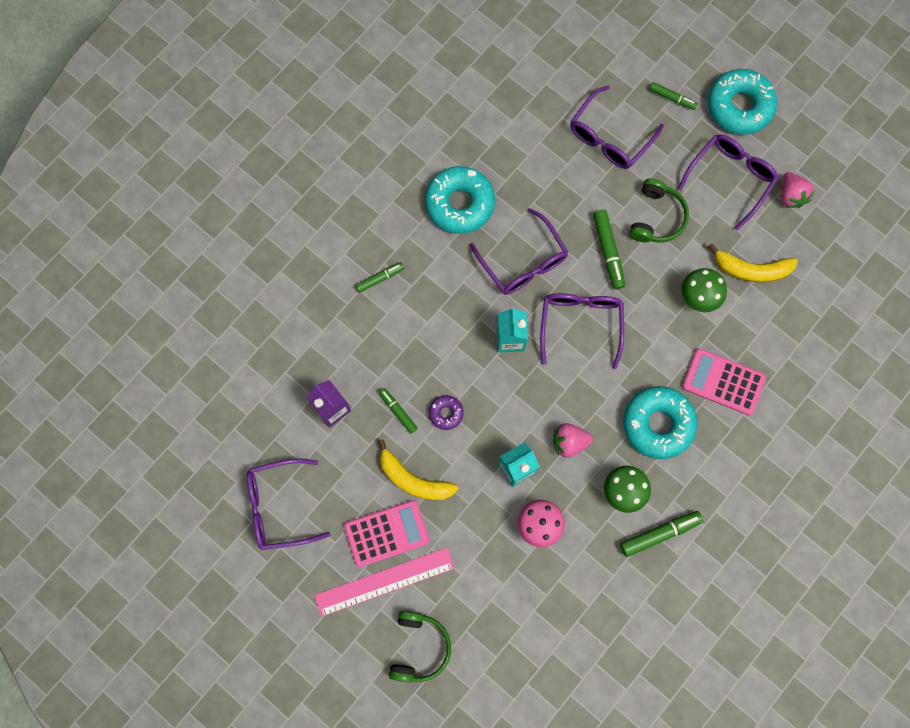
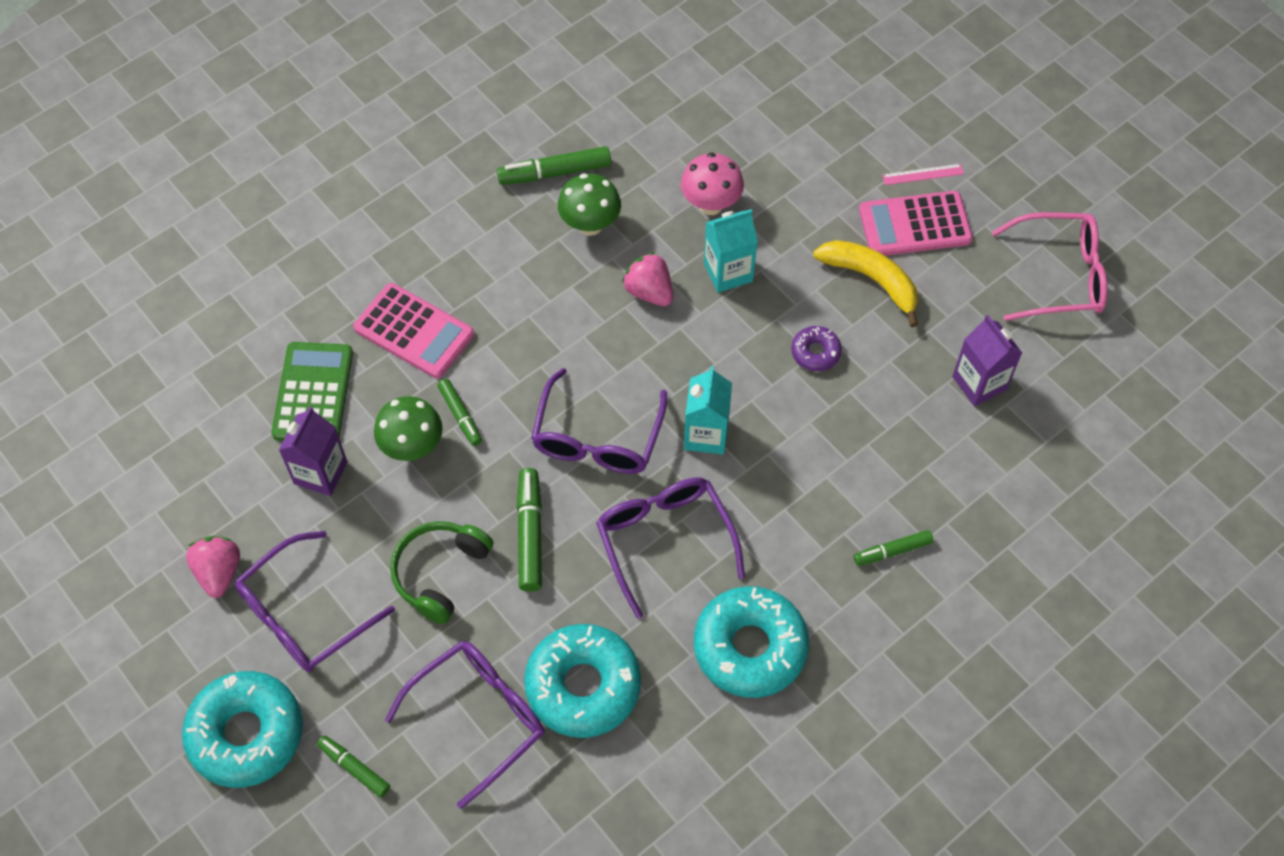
camera: 170 degrees left, 15 degrees down
(279, 506) = (1059, 276): purple glasses -> pink glasses
(384, 581) = (923, 174): pink ruler -> pink ruler, size x0.44
(398, 411) = (884, 365): green marker -> green marker (460, 415)
(419, 647) = (886, 103): green headphones -> none
(569, 442) = (649, 291): pink strawberry -> pink strawberry turned 135 degrees counterclockwise
(658, 424) = (521, 294): turquoise donut -> turquoise donut (583, 686)
(751, 269) = (320, 473): yellow banana -> purple carton
(775, 324) = (313, 393): none -> green calculator

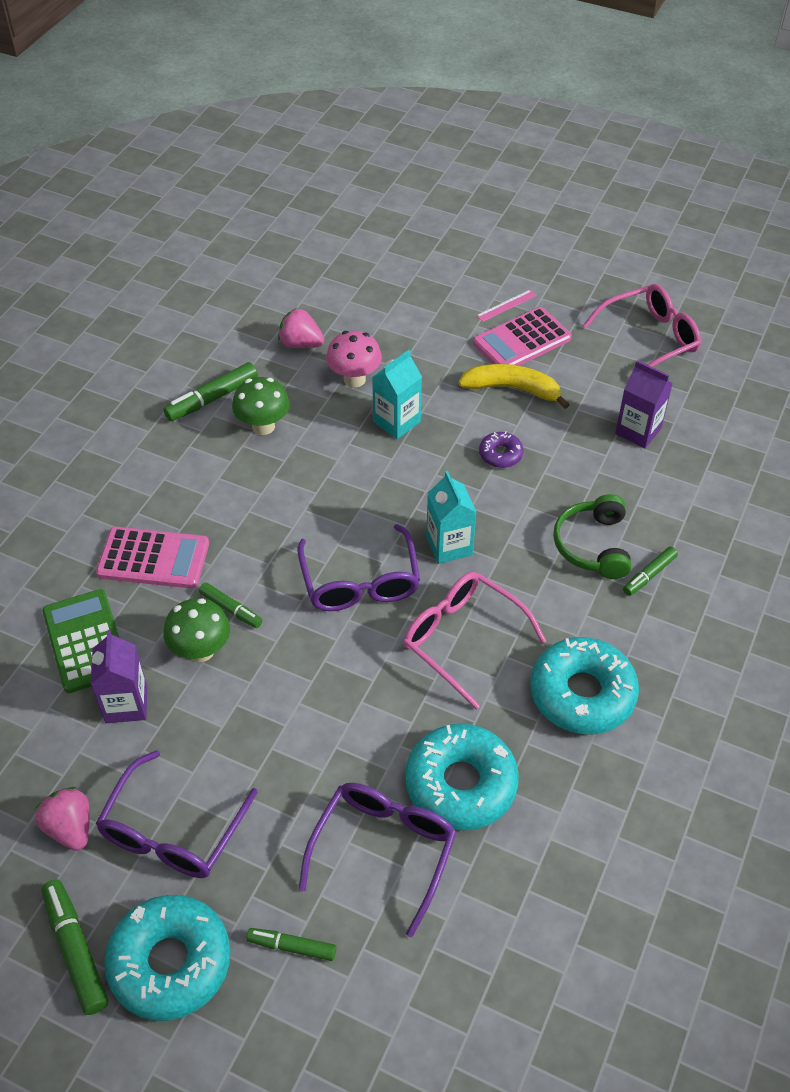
camera: 25 degrees left, 10 degrees down
(440, 573) = (281, 743): green headphones -> green headphones (592, 545)
(530, 534) = (344, 679): green marker -> green marker (76, 950)
(649, 291) = (340, 458): pink strawberry -> pink strawberry (301, 344)
(665, 540) = (463, 639): purple glasses -> pink glasses

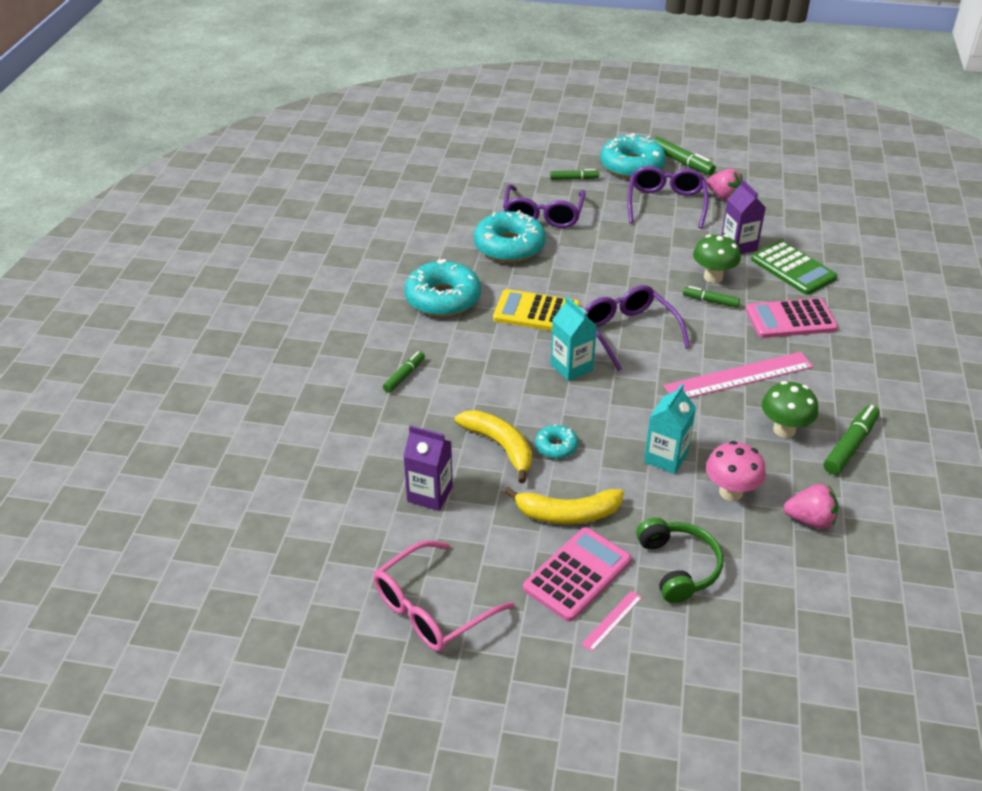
camera: 165 degrees right, 10 degrees down
(268, 494) = (739, 376): none -> pink ruler
(463, 639) = (536, 313): pink glasses -> yellow calculator
(500, 454) = (556, 446): purple donut -> turquoise donut
(558, 466) = (500, 446): none -> yellow banana
(592, 545) = (454, 388): green headphones -> green headphones (679, 567)

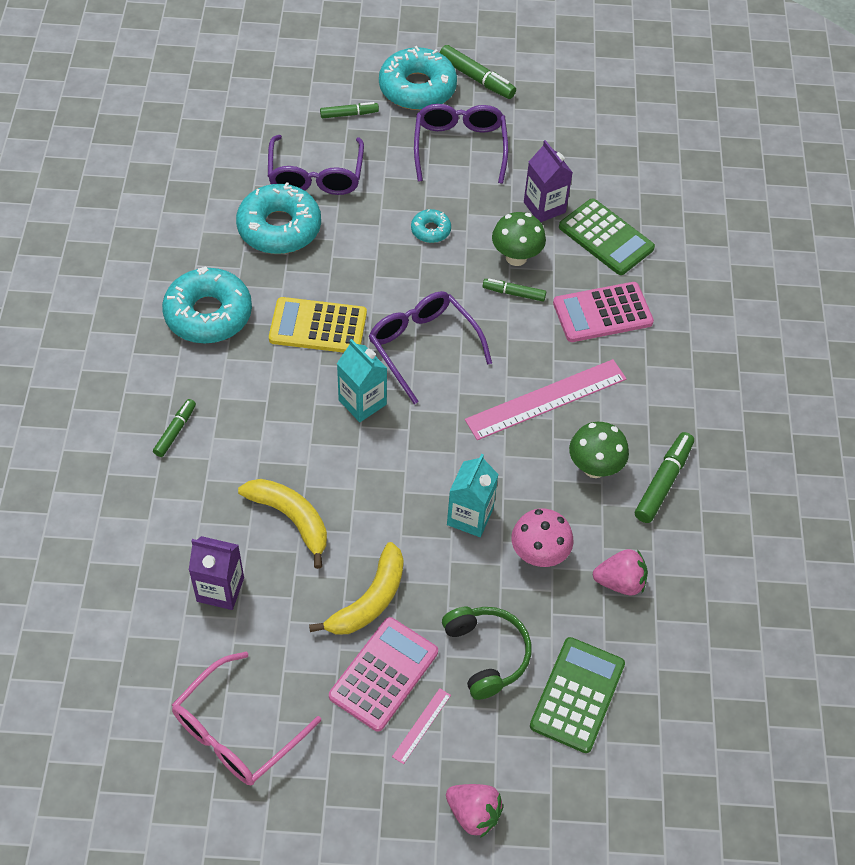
camera: 10 degrees left, 15 degrees up
(556, 446) = (352, 513): turquoise donut -> turquoise donut (430, 230)
(568, 514) = (370, 600): yellow banana -> yellow banana turned 45 degrees counterclockwise
(723, 196) = (526, 131): pink strawberry -> pink strawberry (473, 814)
(768, 609) = (577, 695): none -> green calculator

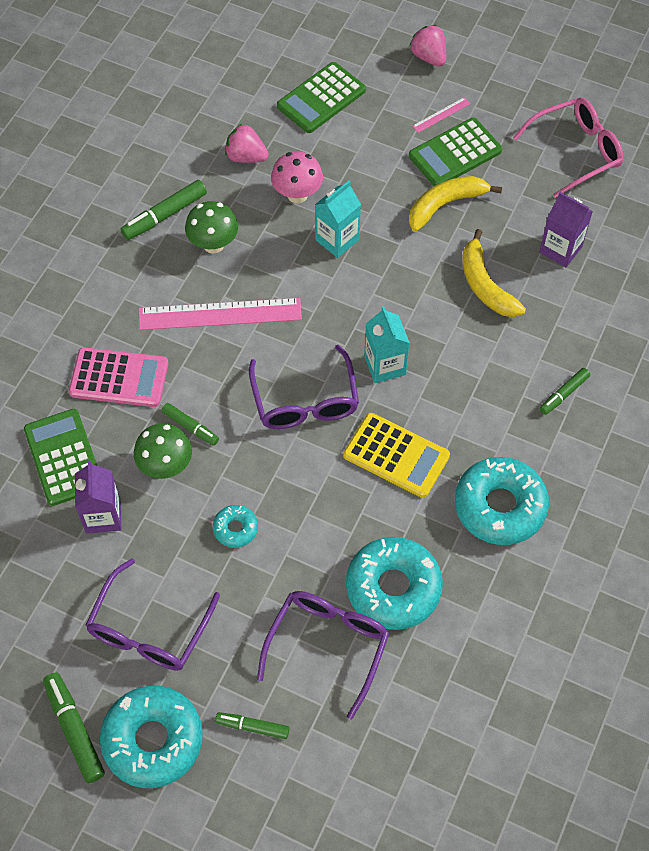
camera: 155 degrees left, 5 degrees up
(383, 674) = (455, 153): pink calculator -> green calculator
(487, 654) = (372, 142): green headphones -> none

